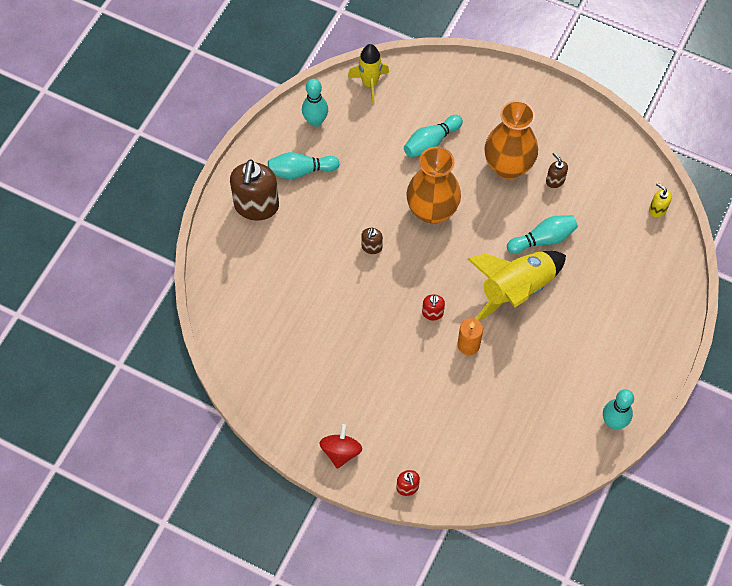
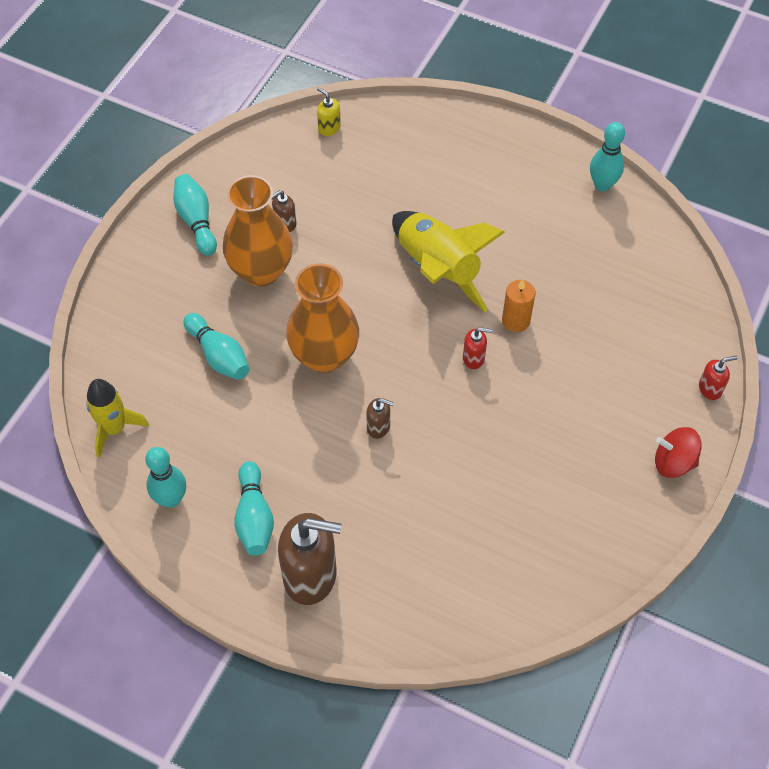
camera: 90 degrees left, 5 degrees down
(543, 239) = (368, 239): turquoise bowling pin -> turquoise bowling pin (196, 221)
(657, 209) = (329, 128): yellow soap dispenser -> yellow soap dispenser turned 90 degrees clockwise

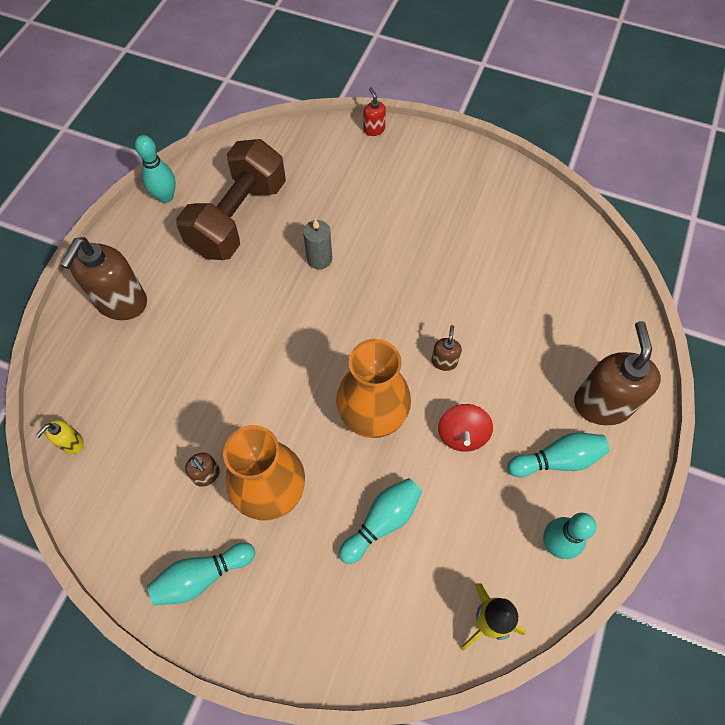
camera: 95 degrees left, 5 degrees up
(437, 269) = (264, 324): yellow rocket -> none
(471, 154) = (121, 302): none -> brown soap dispenser
(474, 358) = (362, 289): red soap dispenser -> none
(516, 321) = (319, 259): orange candle -> grey candle
(573, 248) = (238, 218): none -> brown dumbbell
(673, 462) = (443, 153): red spinning top -> red spinning top (462, 434)

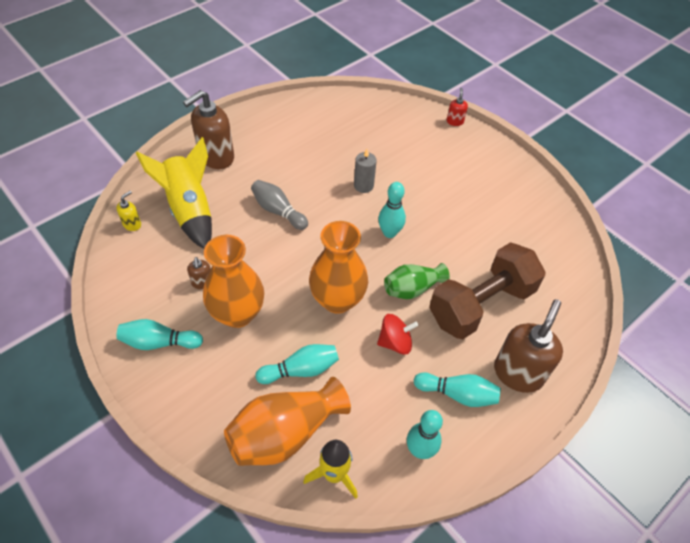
camera: 25 degrees right, 10 degrees down
(71, 443) = (132, 224): yellow soap dispenser -> yellow soap dispenser turned 150 degrees clockwise
(132, 388) = (189, 209): none -> yellow rocket
(166, 197) = (284, 107): turquoise bowling pin -> turquoise bowling pin (389, 233)
(238, 218) = (324, 138): brown dumbbell -> brown dumbbell (481, 304)
(240, 338) = (278, 211): none -> grey bowling pin
(409, 605) = (285, 433): none -> orange vase
(444, 361) = (412, 289): brown soap dispenser -> green vase
(462, 434) = (395, 342): red spinning top -> red spinning top turned 135 degrees counterclockwise

